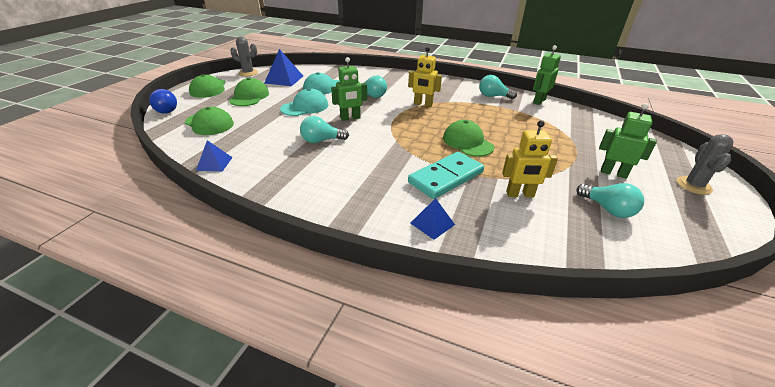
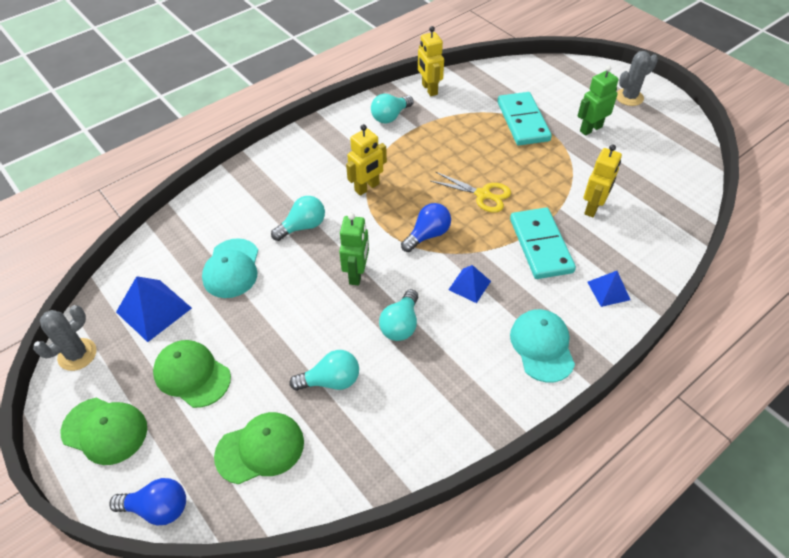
camera: 60 degrees left, 15 degrees up
(214, 163) = (394, 459): blue pyramid -> blue pyramid (469, 285)
(305, 107) = (286, 313): turquoise cap -> turquoise cap (542, 346)
(405, 132) = (427, 235): none -> blue light bulb
(467, 142) = (483, 195): green cap -> yellow scissors
(539, 101) = (429, 89): green robot -> yellow robot
(567, 140) = (522, 121): none -> turquoise domino
(607, 209) = (636, 166): turquoise light bulb -> turquoise light bulb (331, 381)
(693, 185) = (629, 97): grey cactus -> grey cactus turned 75 degrees counterclockwise

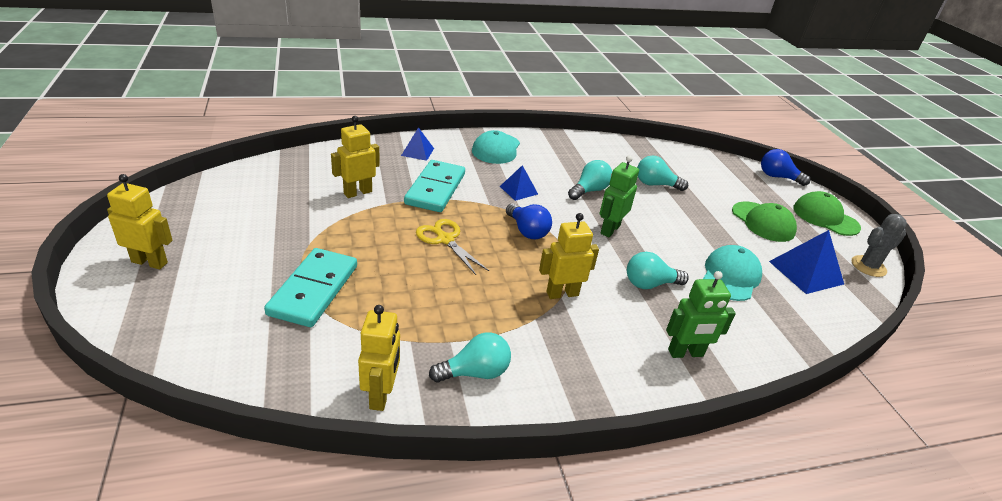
camera: 160 degrees left, 15 degrees down
(260, 449) = (711, 176): green cap -> none
(427, 235) = (527, 231): blue light bulb -> blue light bulb turned 105 degrees counterclockwise
(590, 129) = (253, 249): green robot -> green robot (685, 353)
(629, 97) = (150, 262): grey cactus -> yellow robot

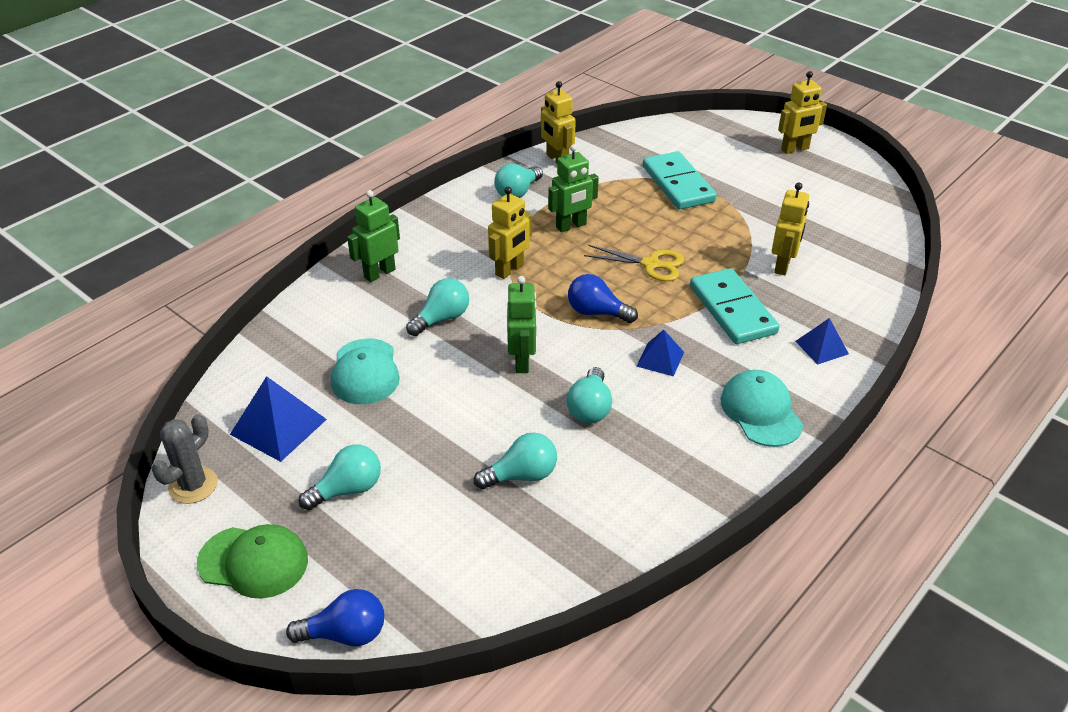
camera: 150 degrees right, 5 degrees up
(466, 304) = (571, 226): none -> green robot
(763, 222) = (347, 489): green cap -> turquoise light bulb

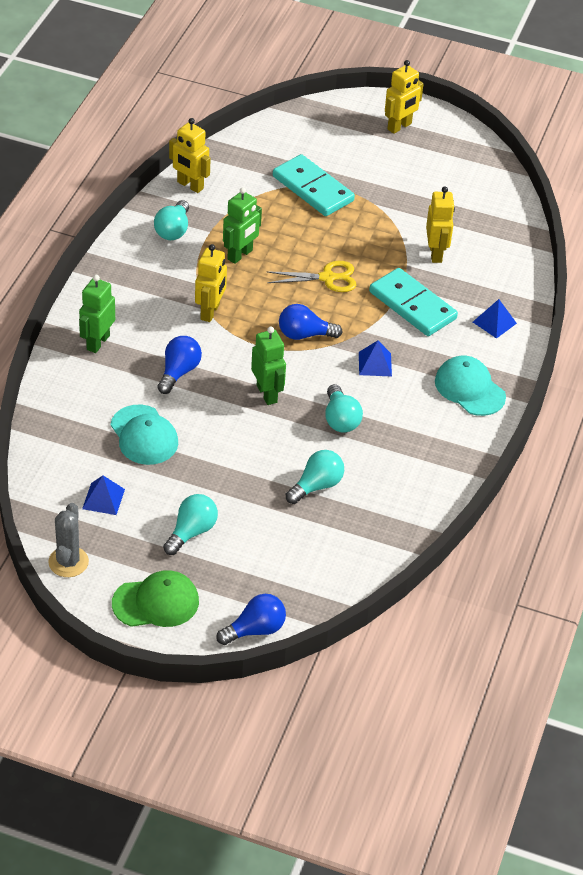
camera: 25 degrees left, 5 degrees up
(278, 426) = (103, 499): blue pyramid -> blue pyramid, size x0.61
(442, 318) = (179, 372): turquoise light bulb -> blue light bulb

